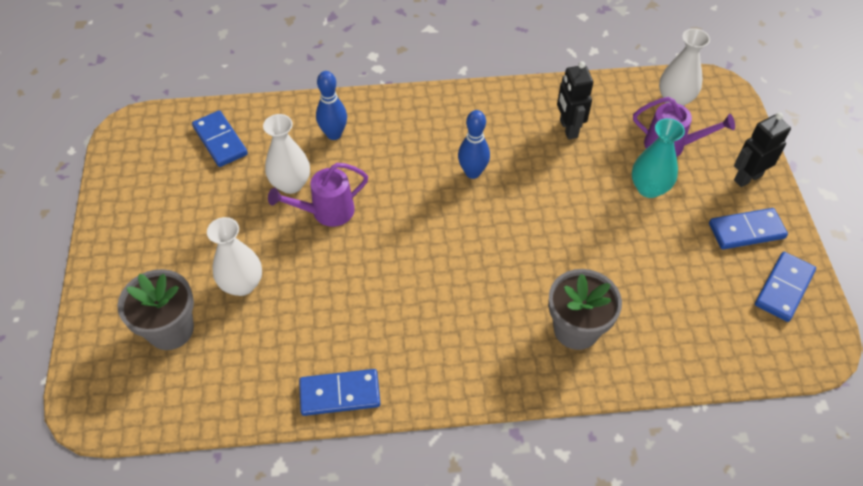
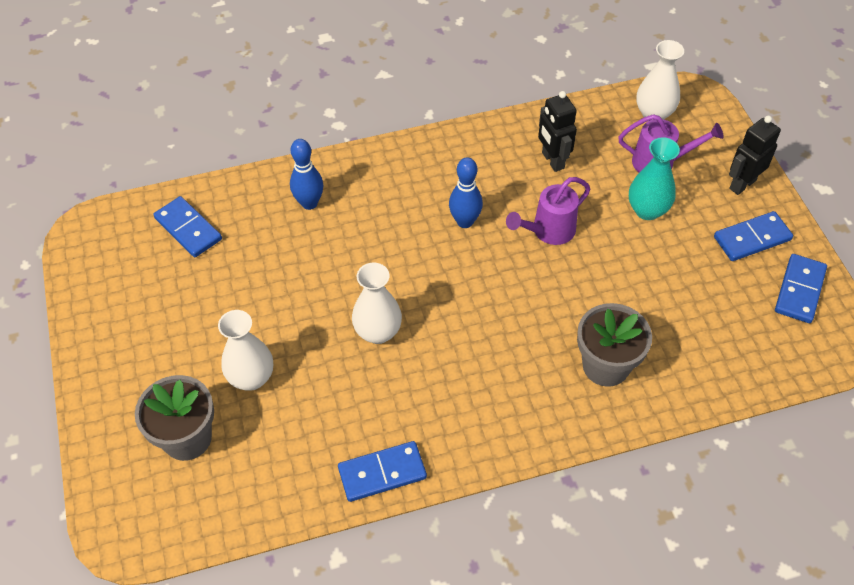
camera: 10 degrees left, 0 degrees up
(291, 184) = (276, 263): white vase -> white vase (378, 332)
(326, 212) = (322, 287): purple watering can -> purple watering can (548, 231)

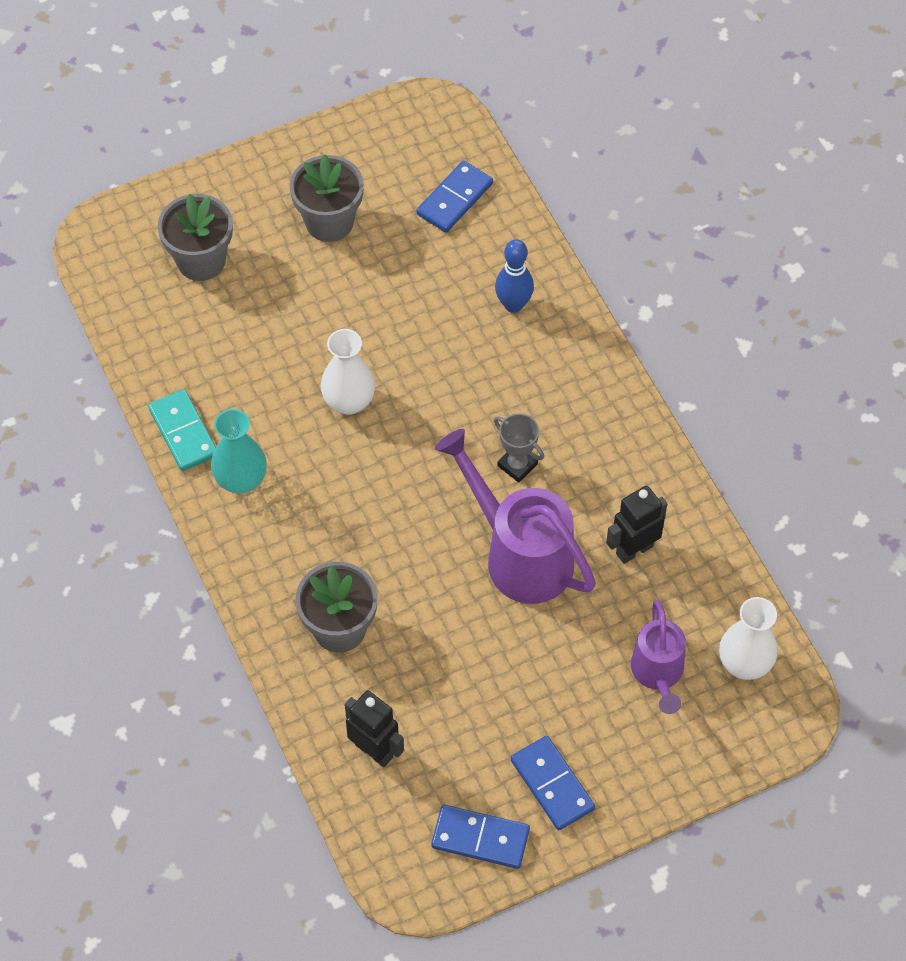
camera: 80 degrees right, 5 degrees up
(179, 325) = (329, 222): none -> grey flower pot
(251, 378) = (276, 299): white vase -> none
(382, 473) = (183, 432): blue domino -> turquoise domino
(465, 221) = (517, 465): blue bowling pin -> grey trophy
(548, 231) = (520, 555): purple watering can -> purple watering can, size x1.65
(647, 210) = (574, 662): turquoise vase -> turquoise vase (241, 480)
(742, 184) = (641, 774): black robot -> black robot (374, 750)

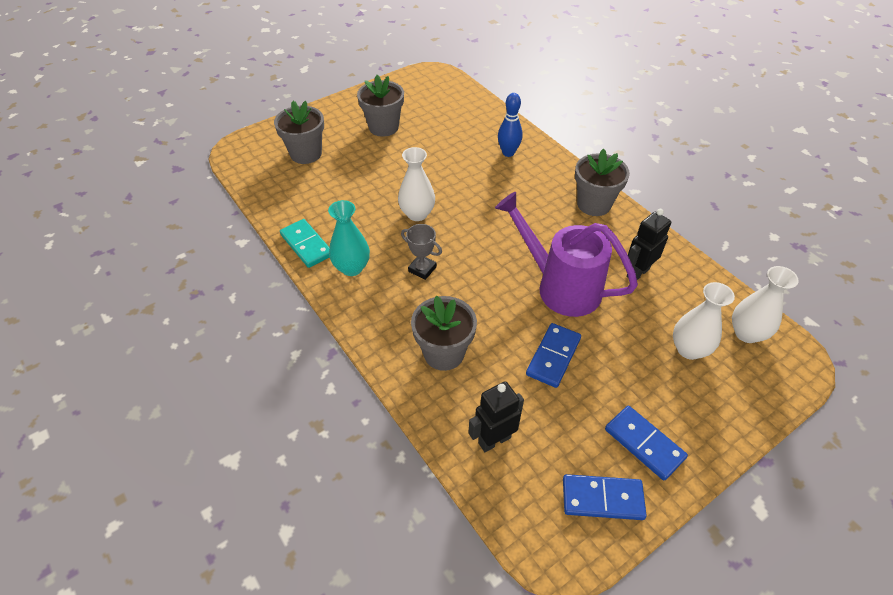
camera: 10 degrees left, 10 degrees down
(374, 750) = (494, 440): black robot -> black robot turned 60 degrees counterclockwise
(454, 199) = (456, 109): blue domino -> blue domino (553, 356)
(517, 465) = (540, 234): grey trophy -> grey trophy (422, 269)
(613, 423) = (594, 204): none -> grey flower pot
(658, 674) = (689, 349): purple watering can -> white vase

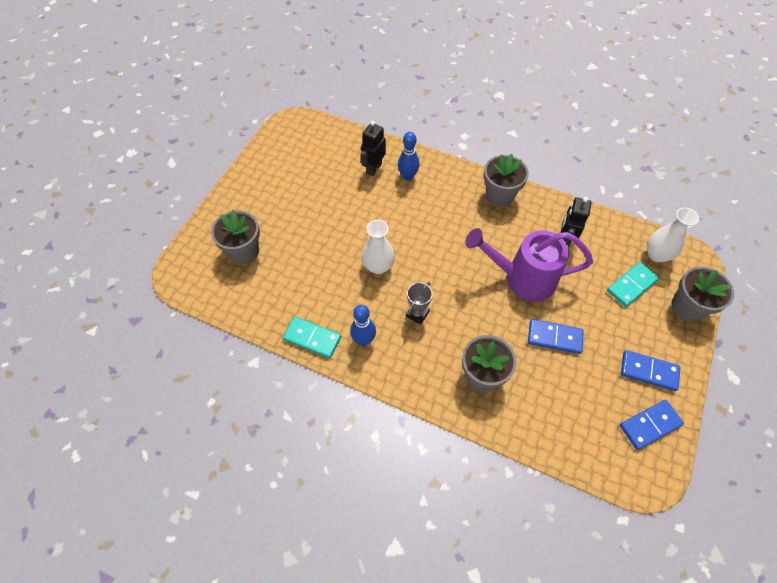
camera: 30 degrees left, 10 degrees up
(352, 268) = (364, 340): turquoise vase -> blue bowling pin
(383, 127) = (291, 195): grey flower pot -> grey flower pot (687, 307)
(422, 269) = (417, 313): grey trophy -> grey trophy turned 60 degrees counterclockwise
(494, 440) = (560, 423): black robot -> black robot (374, 168)
(553, 356) = (554, 337): blue domino -> blue domino turned 75 degrees counterclockwise
(689, 349) = (631, 285): white vase -> turquoise domino

